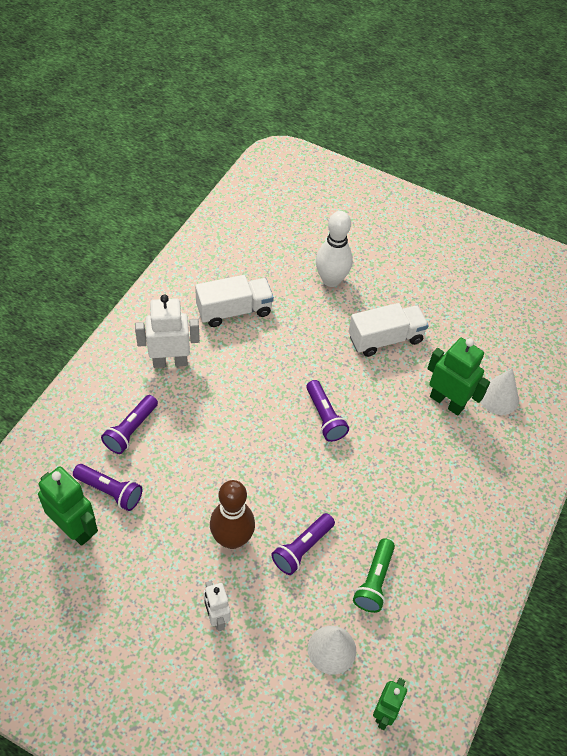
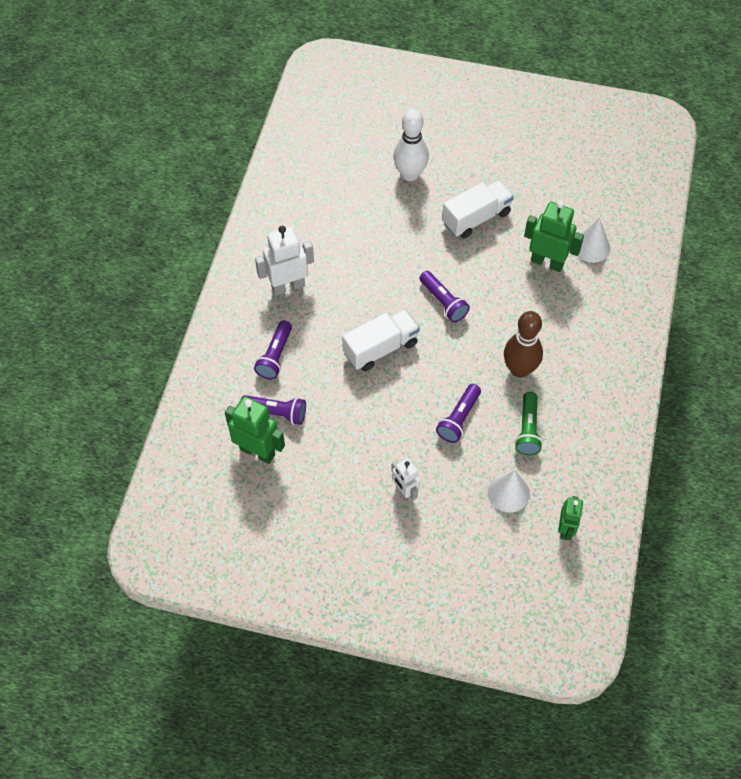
camera: 10 degrees left, 5 degrees up
(232, 539) = (396, 426): brown bowling pin -> brown bowling pin (519, 369)
(234, 311) = (330, 225): white truck -> white truck (380, 348)

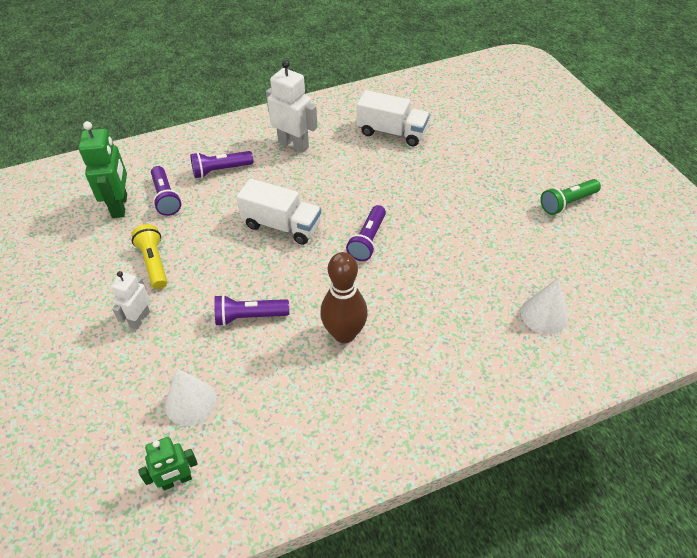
camera: 55 degrees right, 10 degrees down
(350, 456) = (154, 263): none -> yellow flashlight
(410, 174) = (476, 154): white bowling pin -> none
(476, 218) = (480, 215): white truck -> white truck (392, 132)
(528, 430) = (278, 379): green flashlight -> green flashlight (567, 203)
(547, 262) = (488, 290): green robot -> none

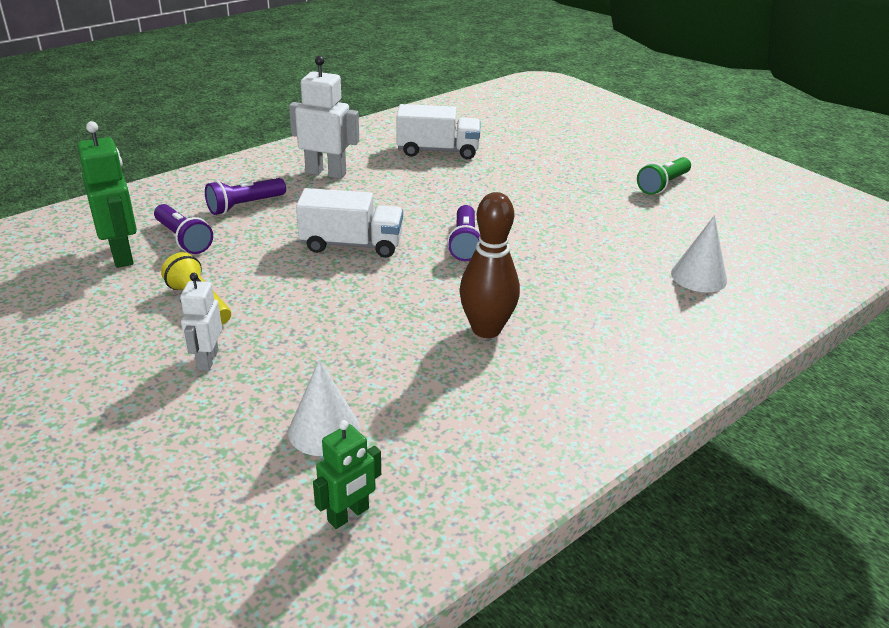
camera: 20 degrees left, 15 degrees down
(249, 317) = (357, 333): purple flashlight -> none

